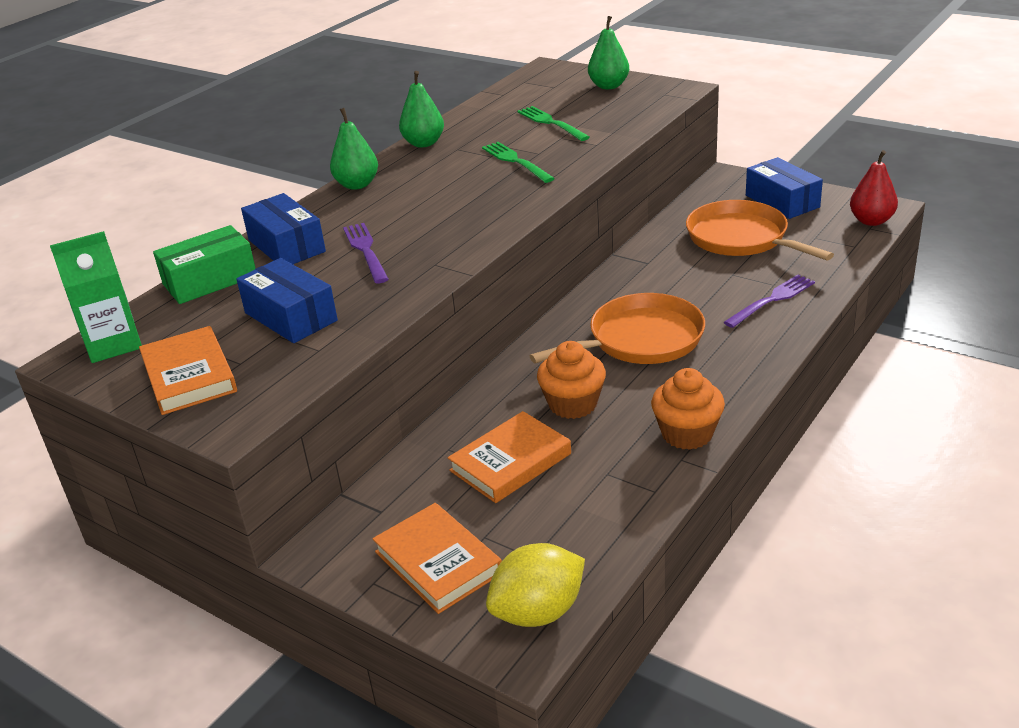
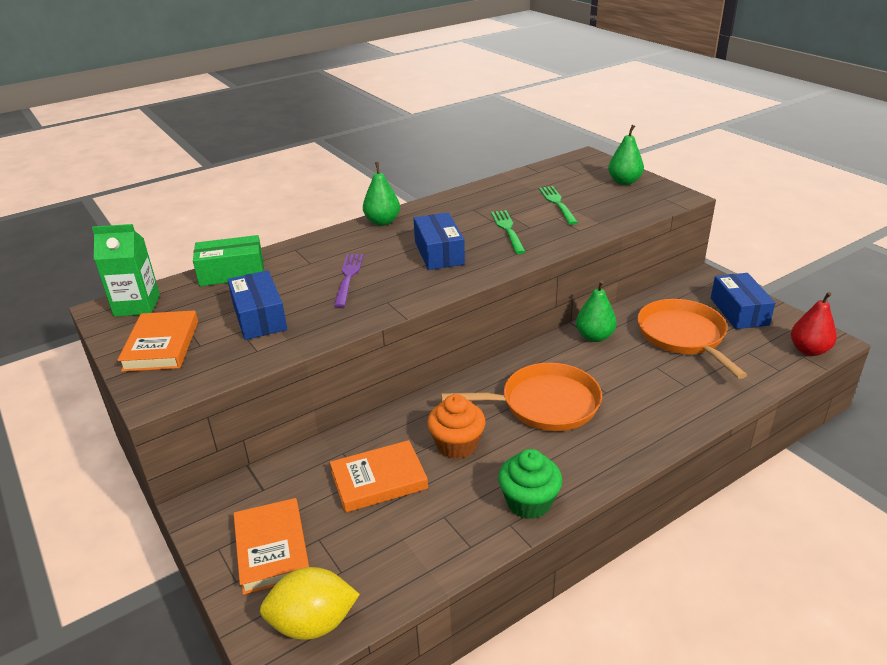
camera: 20 degrees right, 0 degrees up
(286, 246) = (300, 259): blue box -> blue box (439, 253)
(423, 143) = (452, 199): green pear -> green pear (594, 337)
(687, 434) = (529, 502): orange cupcake -> green cupcake
(772, 300) = (675, 400): purple fork -> none

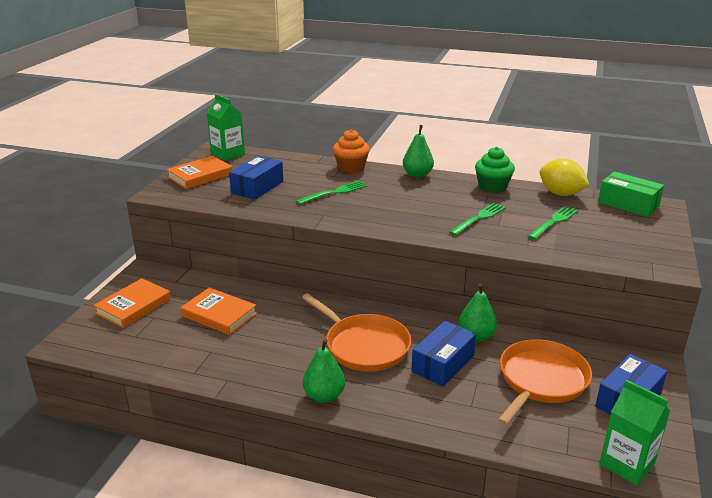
camera: 50 degrees right, 5 degrees down
(232, 273) = (291, 161): green box -> green box (628, 204)
(313, 623) = (92, 344): yellow lemon -> yellow lemon (560, 194)
(348, 277) = (334, 193): purple fork -> green fork
(439, 253) = (407, 207): blue box -> blue box (443, 363)
(457, 445) = (280, 328): orange cupcake -> orange cupcake (351, 167)
(529, 502) = (255, 379): green cupcake -> green cupcake (492, 187)
(624, 182) = (647, 236): green pear -> green pear (324, 396)
(809, 350) = (626, 464): red pear -> green carton

